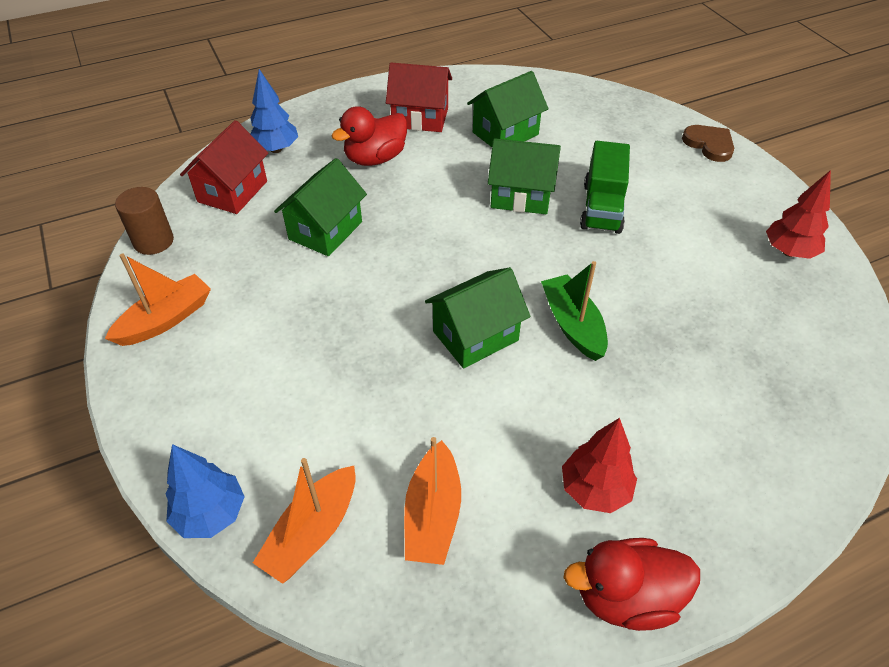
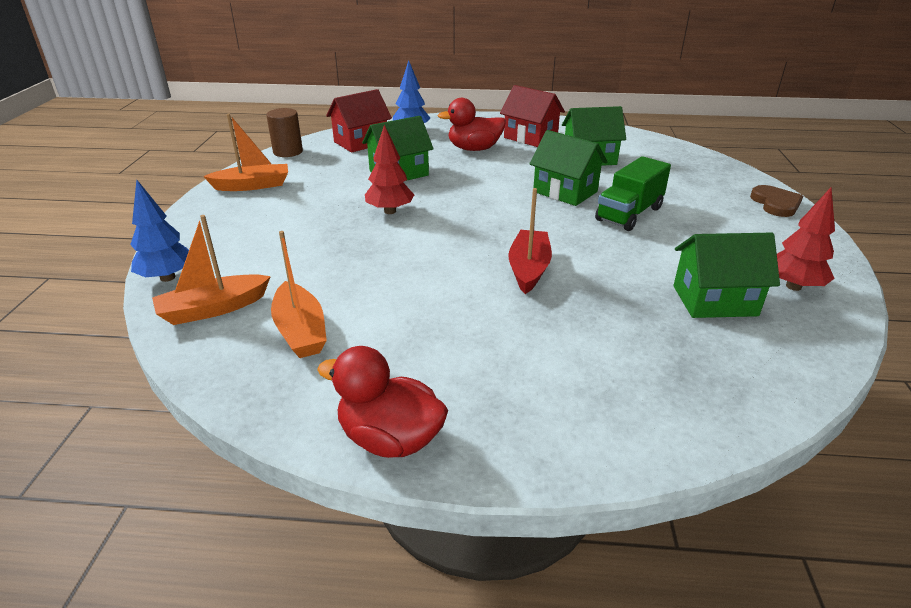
camera: 30 degrees right, 15 degrees down
(433, 514) = (300, 331): orange boat -> orange boat turned 60 degrees counterclockwise
(475, 336) = (443, 251): green house -> green house (714, 301)
(572, 325) = (529, 269): green boat -> red boat
(594, 490) = (438, 365): red tree -> red tree (390, 211)

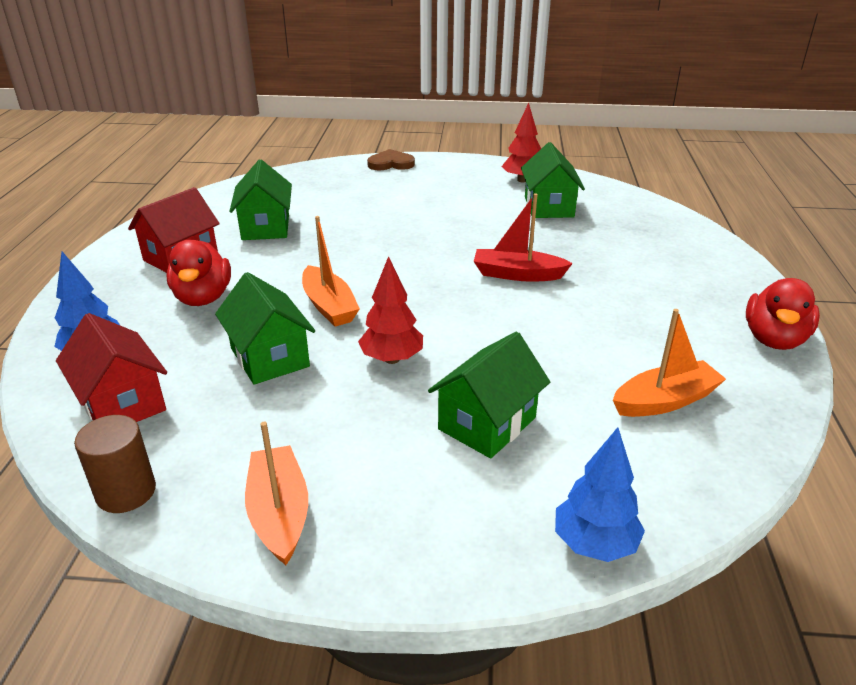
camera: 90 degrees left, 0 degrees up
(213, 309) = (651, 476): orange boat -> orange boat (329, 306)
(565, 192) = (352, 247): green house -> green house (487, 423)
(629, 214) = (407, 221): green truck -> none

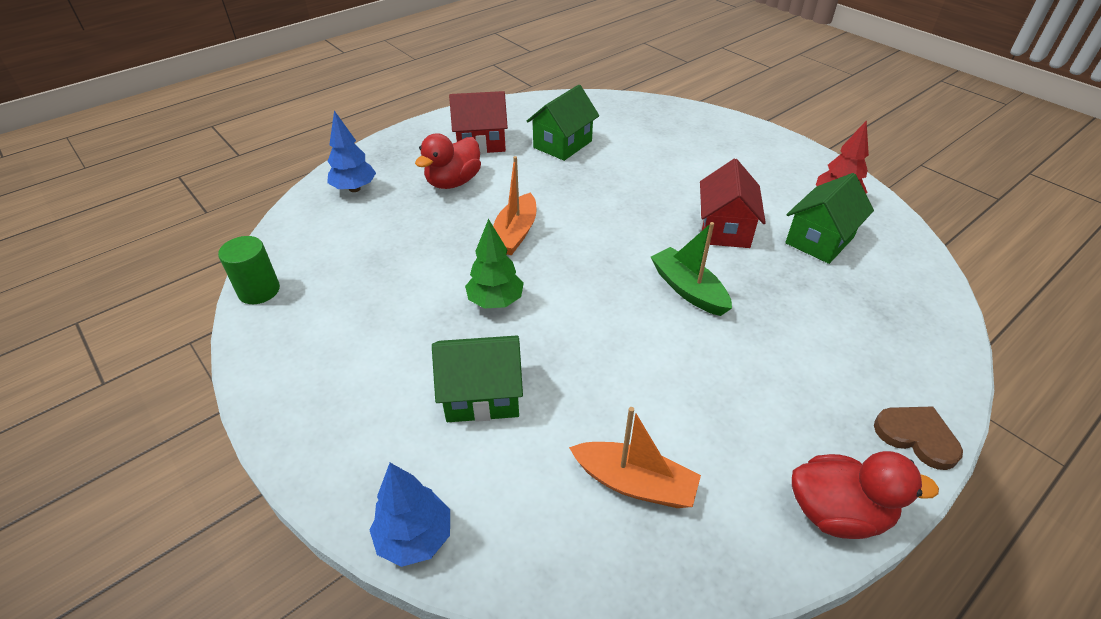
camera: 45 degrees right, 10 degrees up
(122, 403) = (325, 232): red house -> red house (724, 229)
(126, 492) = (259, 290): brown cylinder -> green cylinder
(269, 357) = (430, 251): green house -> none
(279, 513) = (298, 361): orange boat -> none
(391, 163) = (736, 128): brown heart -> brown heart (917, 437)
(392, 359) = (495, 301): red tree -> green tree
(517, 274) = (688, 290): red boat -> green boat
(774, 339) = (837, 512): red duck -> red duck turned 150 degrees counterclockwise

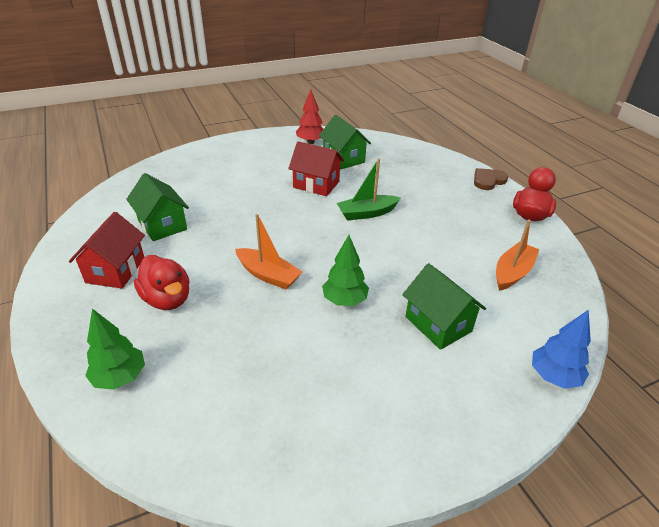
camera: 75 degrees left, 5 degrees down
(259, 290) = (257, 478): green cylinder -> none
(354, 189) = (120, 377): blue tree -> green tree
(482, 395) = (438, 324): green house -> green house turned 45 degrees counterclockwise

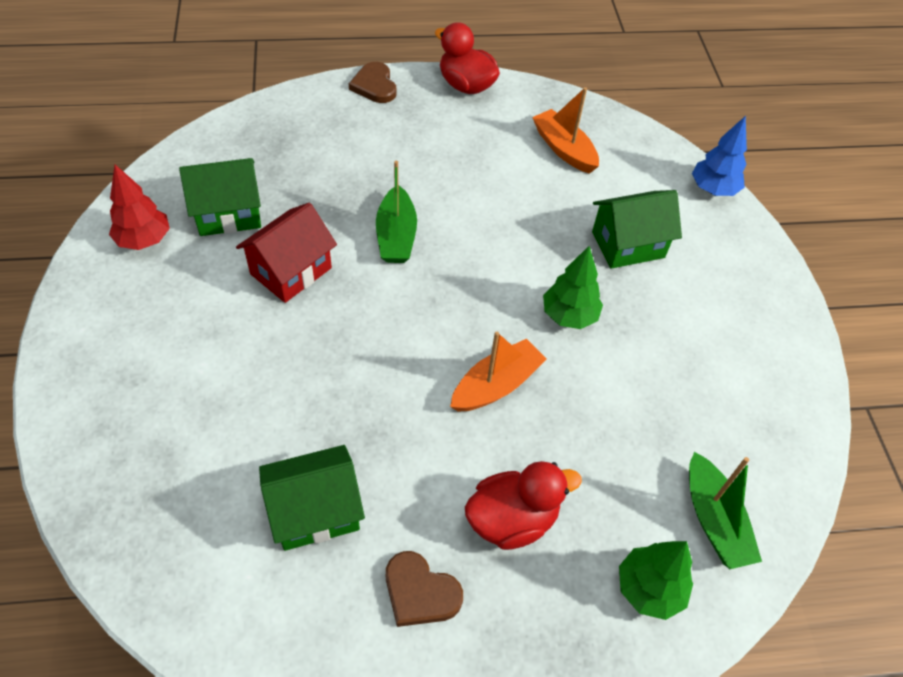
camera: 75 degrees left, 15 degrees up
(115, 270) = (420, 592): red house -> brown heart
(182, 413) = (714, 520): none -> green boat

